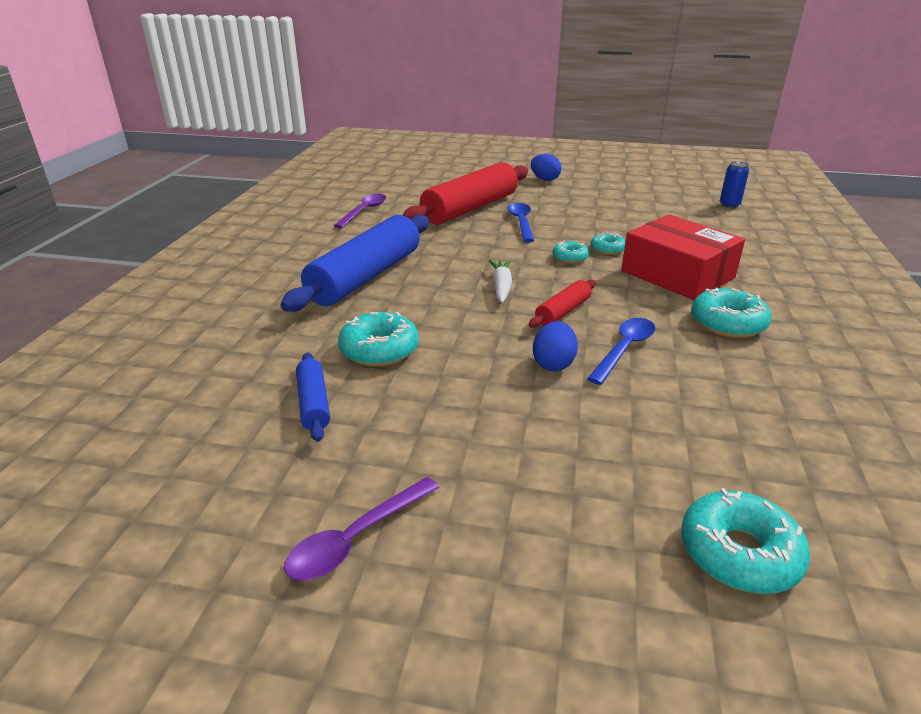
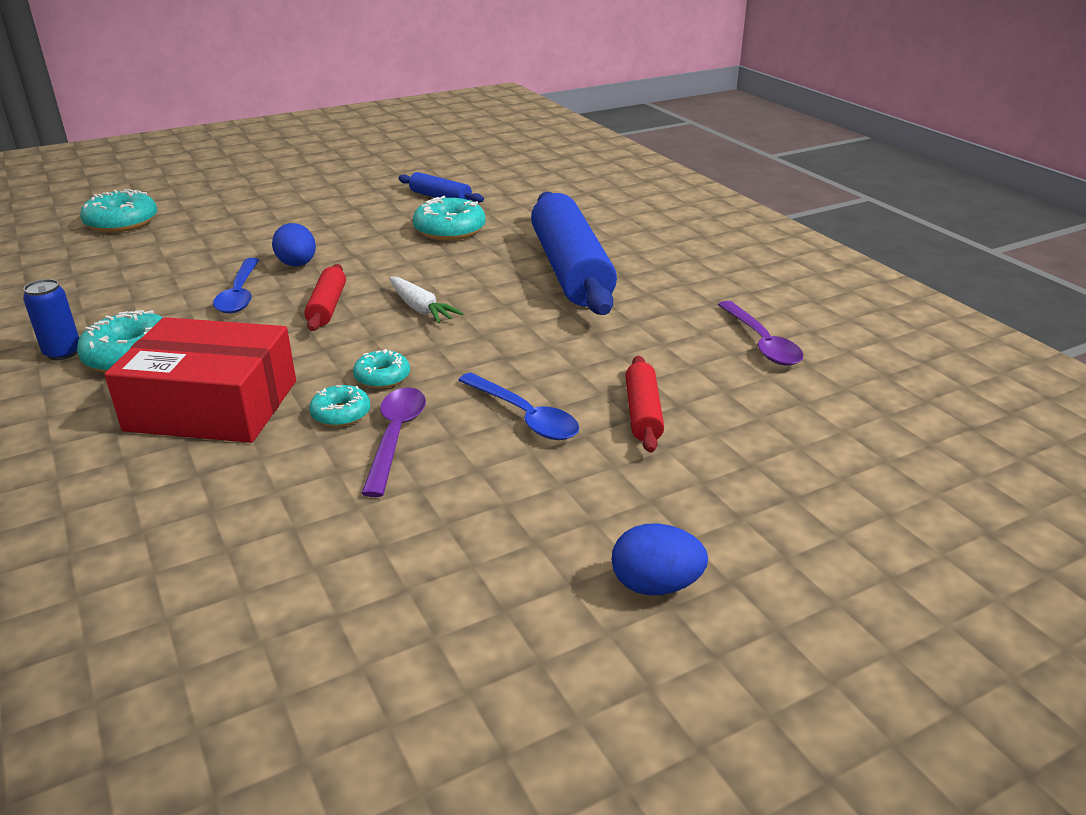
camera: 140 degrees right, 0 degrees up
(356, 538) = (333, 175): purple spoon -> purple spoon (395, 437)
(470, 208) = (643, 413): red rolling pin -> red rolling pin, size x0.46
(729, 205) = (135, 691): blue can -> blue can (63, 353)

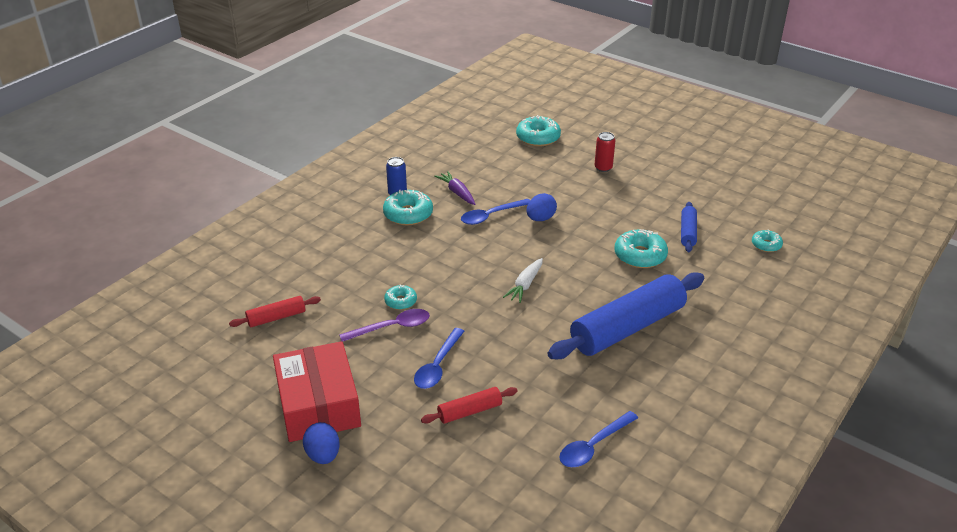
camera: 65 degrees right, 5 degrees up
(145, 305) = (457, 192): none -> purple carrot
(212, 405) = (383, 259): red box -> red box (318, 404)
(255, 205) = (603, 168): none -> red can
(327, 307) = (501, 251): red rolling pin -> red rolling pin (276, 317)
(382, 377) = (442, 301): turquoise donut -> turquoise donut (766, 245)
(761, 342) = (593, 446): purple spoon -> blue spoon

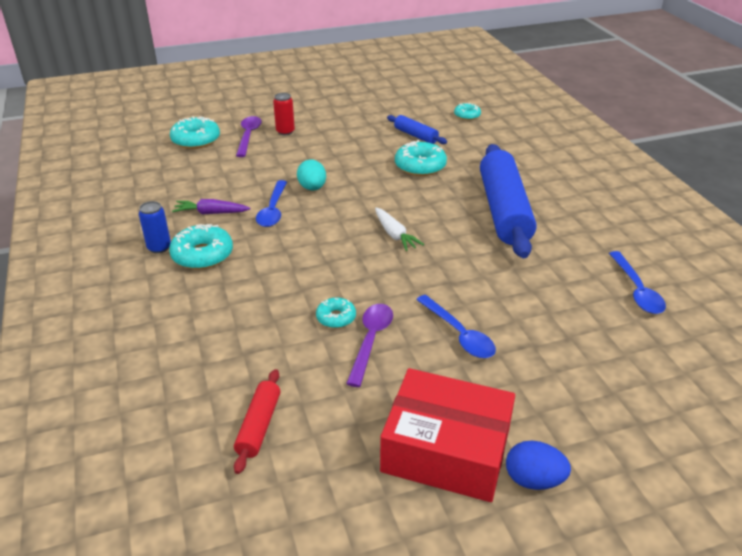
camera: 55 degrees left, 0 degrees up
(470, 411) = (542, 341): red rolling pin -> none
(540, 219) = (312, 188): blue egg -> turquoise egg
(574, 156) = (248, 136): none -> purple spoon

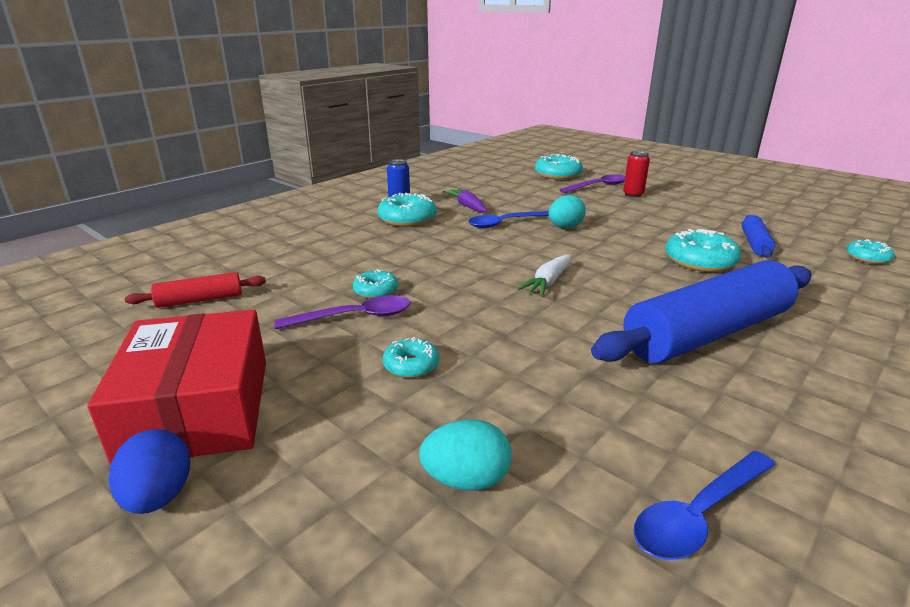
camera: 60 degrees right, 10 degrees down
(459, 334) = (411, 365): blue spoon -> turquoise donut
(580, 350) = (466, 480): none -> turquoise egg

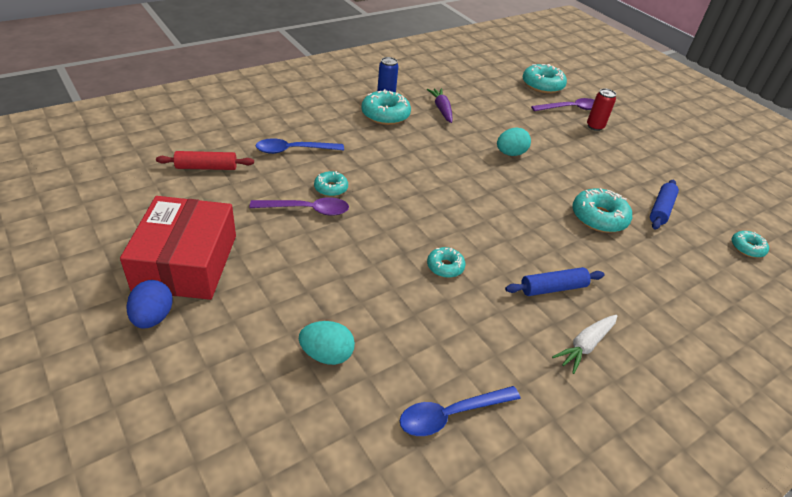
camera: 10 degrees right, 15 degrees up
(411, 365) = (329, 262): turquoise donut -> turquoise donut (445, 267)
(505, 223) = (463, 137): blue spoon -> blue spoon (294, 150)
(548, 282) = (463, 210): white carrot -> white carrot (585, 346)
(707, 333) = (553, 288): blue rolling pin -> blue rolling pin, size x0.46

